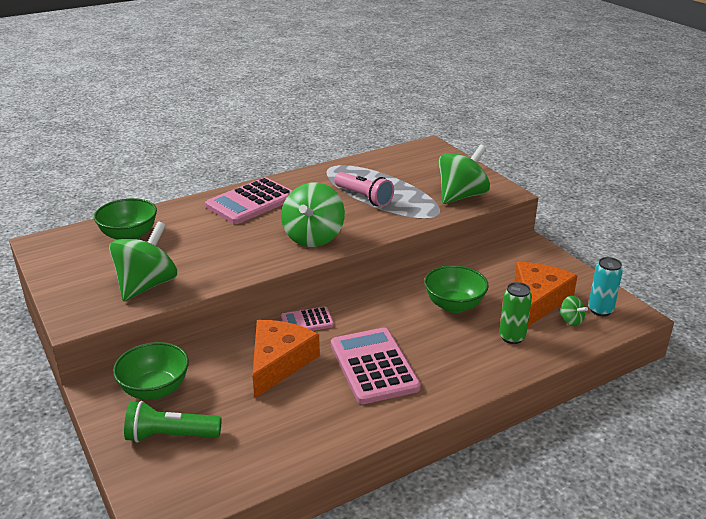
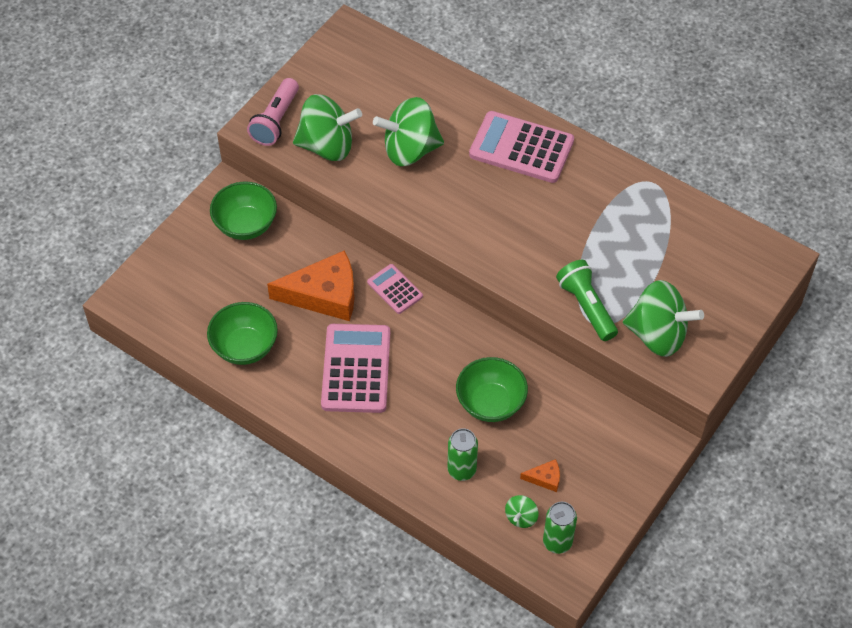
camera: 65 degrees right, 25 degrees up
(129, 236) = (398, 86): green bowl -> green bowl (245, 347)
(170, 436) = (200, 264): green flashlight -> green flashlight (586, 307)
(313, 237) = (482, 233): green spinning top -> green spinning top (410, 150)
(364, 197) = (594, 243): pink flashlight -> pink flashlight (276, 121)
(373, 366) = (356, 369): pink calculator -> pink calculator turned 45 degrees counterclockwise
(538, 299) = (545, 478): orange cheese -> orange cheese, size x0.43
(600, 310) = (557, 542): turquoise can -> green can

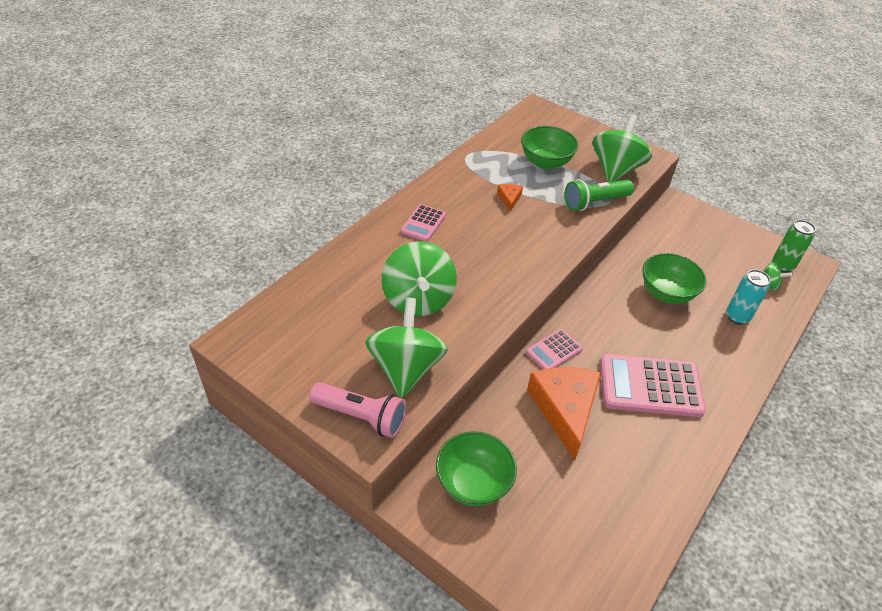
camera: 90 degrees left, 10 degrees down
(245, 347) = (641, 486): green bowl -> green bowl (545, 162)
(461, 470) = (737, 317): green can -> turquoise can
(521, 148) = (423, 223): pink calculator -> pink calculator, size x0.54
(545, 478) = (728, 267): orange cheese -> orange cheese (509, 199)

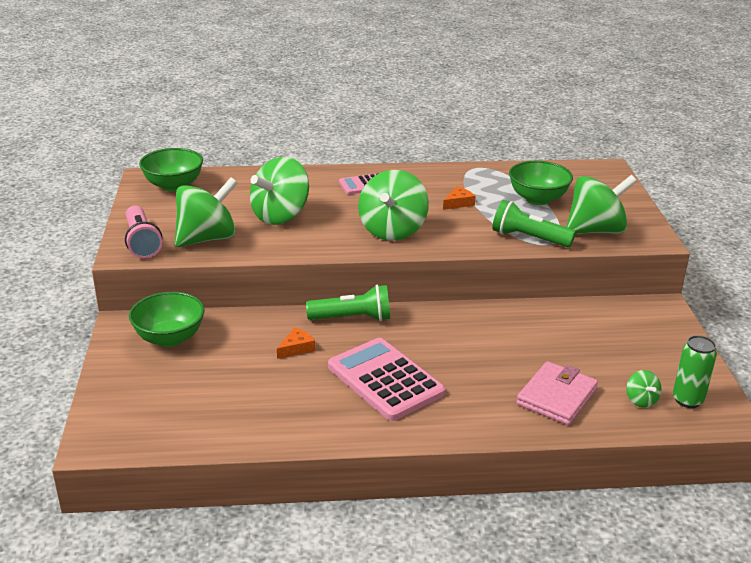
camera: 50 degrees right, 15 degrees down
(513, 256) = (392, 230): none -> green spinning top
(554, 351) = (352, 318): pink calculator -> green flashlight
(564, 409) = (296, 348): orange cheese -> orange cheese, size x0.43
(666, 293) = (518, 346): green bowl -> green bowl (173, 186)
(737, 317) = (556, 397): turquoise can -> pink wallet

